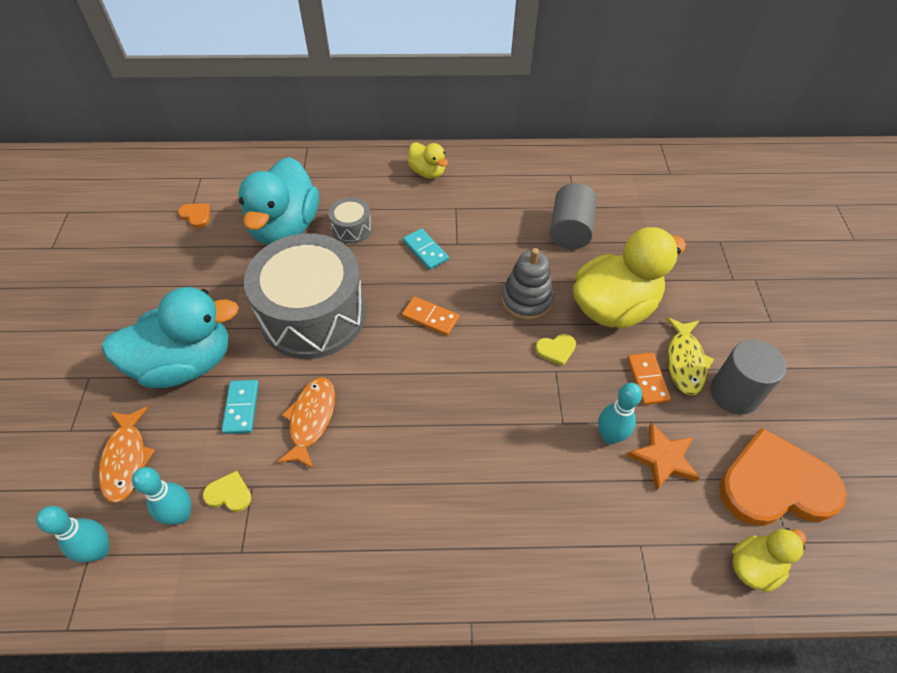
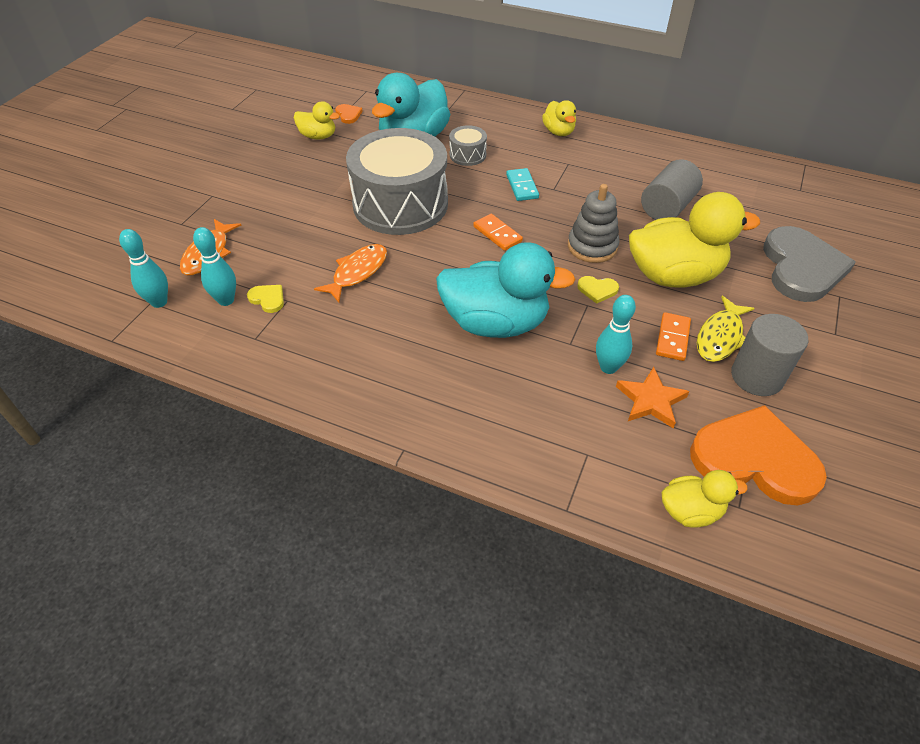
camera: 25 degrees right, 5 degrees down
(176, 255) = (318, 136): none -> yellow duck
(186, 363) = (285, 207): turquoise duck -> turquoise duck (495, 323)
(241, 408) = (309, 248): turquoise domino -> none
(711, 259) = (801, 267): none -> grey heart

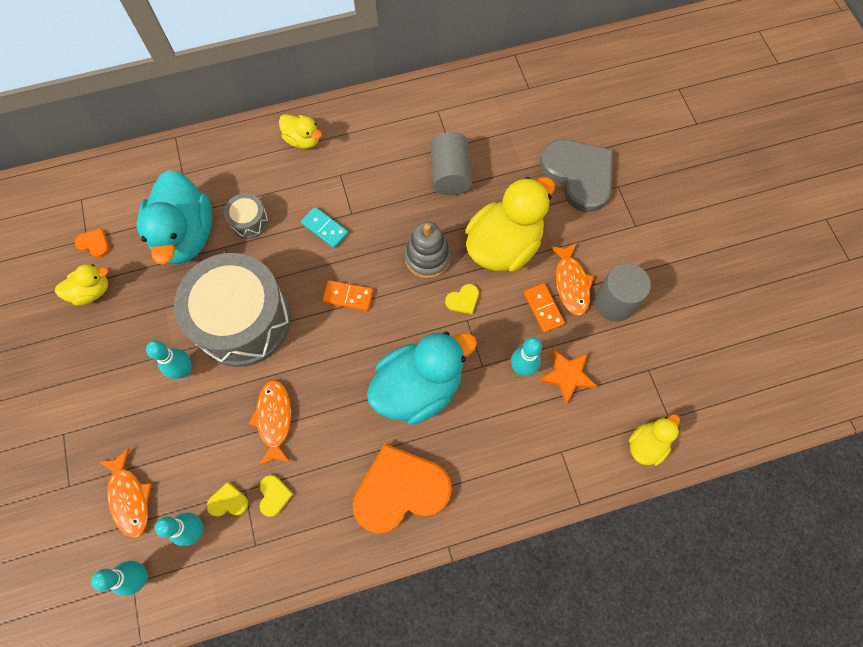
camera: 40 degrees left, 20 degrees up
(304, 317) = (274, 495): none -> yellow heart
(327, 208) = (184, 370): none -> turquoise bowling pin
(720, 337) = (571, 283): yellow fish -> orange fish
(754, 459) = (655, 374): orange heart -> orange heart (400, 490)

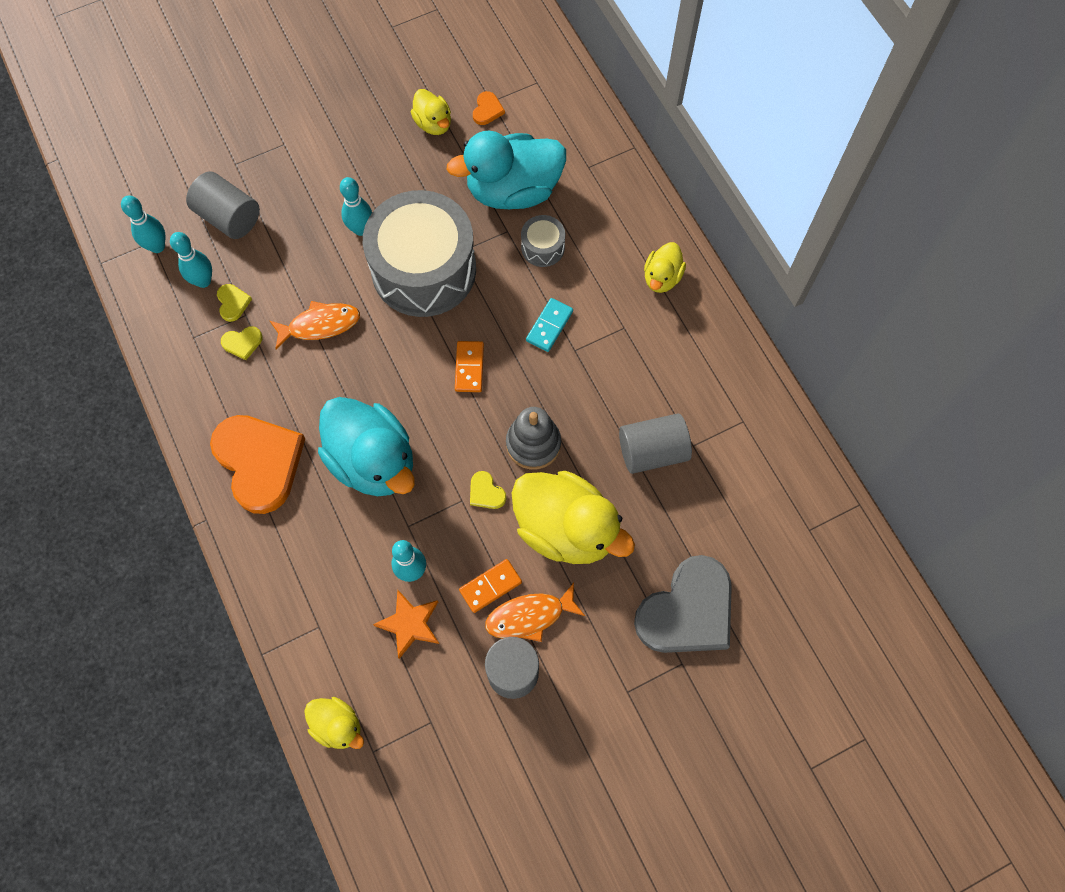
camera: 80 degrees right, 0 degrees up
(129, 497) = (229, 217): orange fish -> grey cylinder

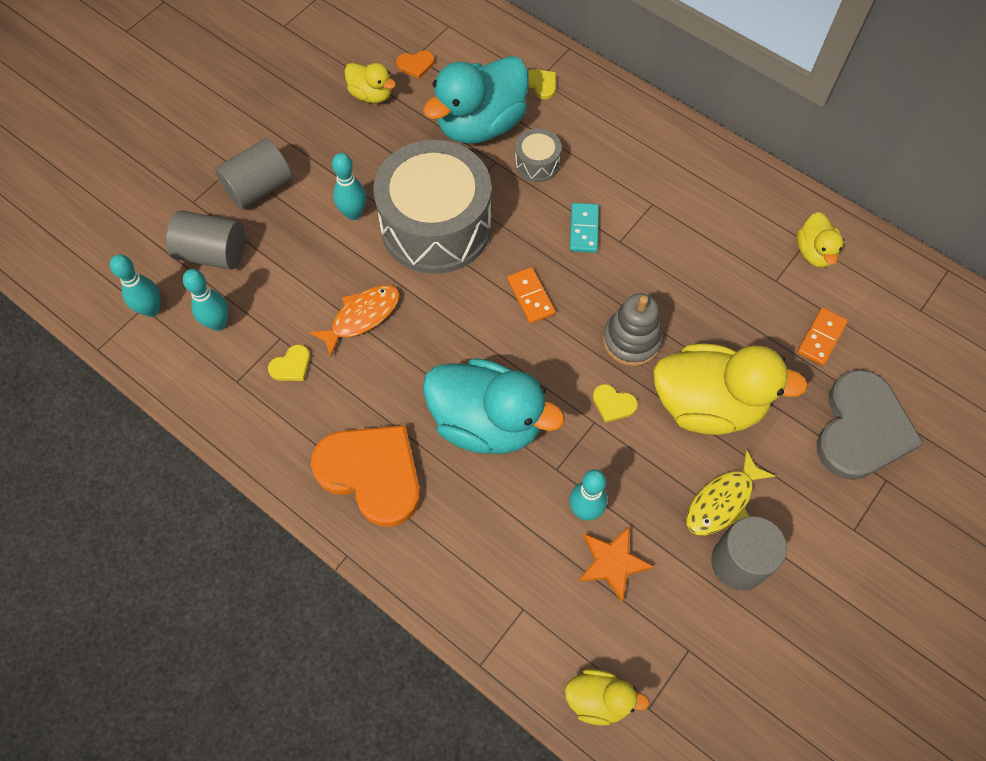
camera: 25 degrees left, 5 degrees down
(233, 303) = (260, 332): yellow heart -> yellow heart (541, 84)
(487, 110) = (416, 65): orange heart -> orange heart turned 90 degrees clockwise
(490, 586) = (669, 490): orange domino -> orange domino (821, 338)
(530, 616) = (722, 501): orange fish -> yellow fish
(652, 451) = (743, 301): grey cylinder -> grey cylinder (259, 188)
(662, 278) = (660, 148): yellow duck -> yellow duck (814, 252)

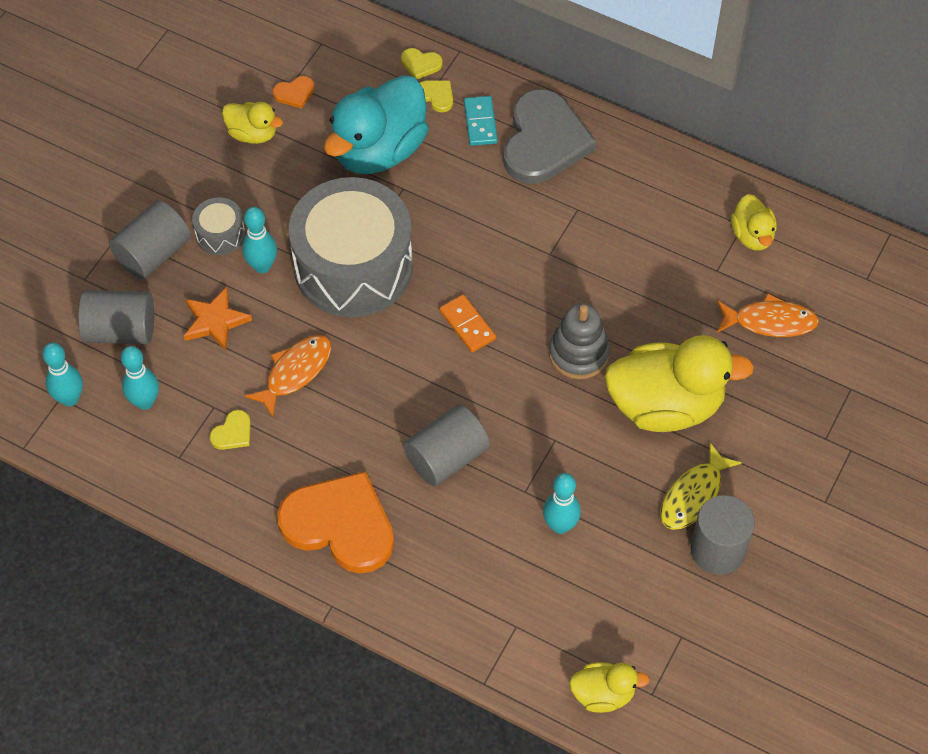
camera: 10 degrees left, 5 degrees down
(487, 422) = (446, 457): turquoise duck -> grey cylinder
(537, 163) = (448, 184): grey drum -> grey drum (220, 234)
(583, 229) = (510, 247): turquoise domino -> turquoise domino (480, 122)
(612, 563) = (595, 570): orange star -> orange star (215, 321)
(613, 404) = (571, 419): yellow heart -> yellow heart (420, 64)
(821, 338) = (770, 321): orange domino -> orange fish
(861, 429) = (821, 405): grey heart -> grey heart (544, 141)

